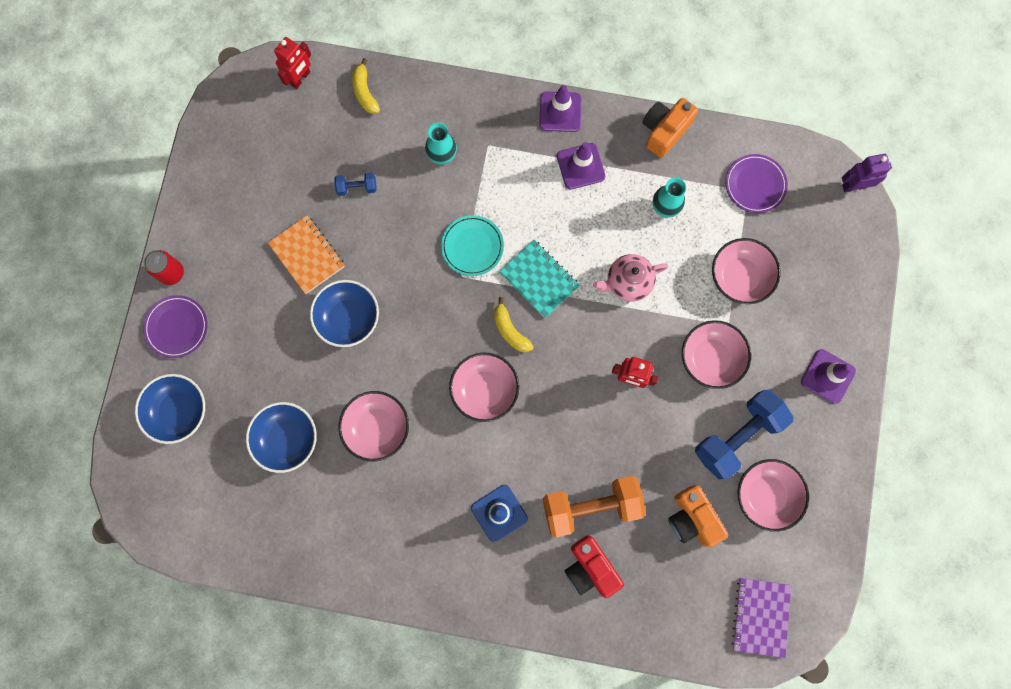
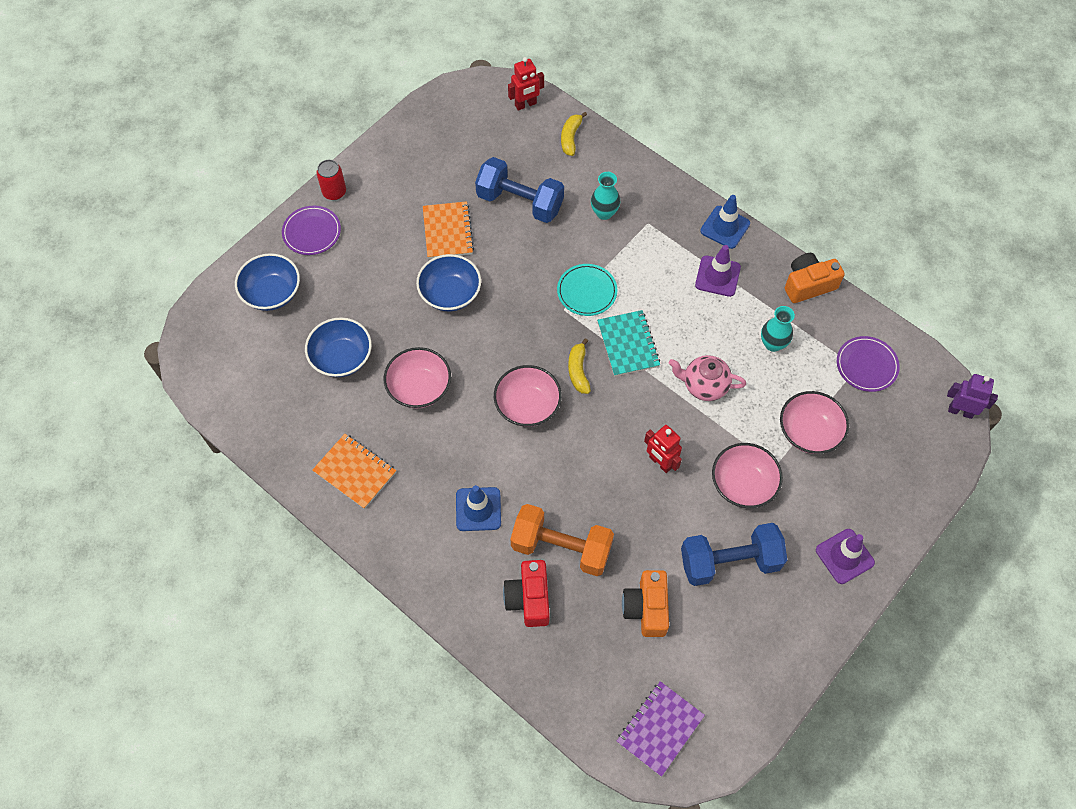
camera: 30 degrees right, 15 degrees down
(357, 187) = (520, 202): blue dumbbell -> blue dumbbell, size x2.23
(369, 542) = (355, 472): none -> orange notebook
(560, 112) = (725, 227): purple traffic cone -> blue traffic cone
(766, 495) = (727, 626): pink bowl -> none

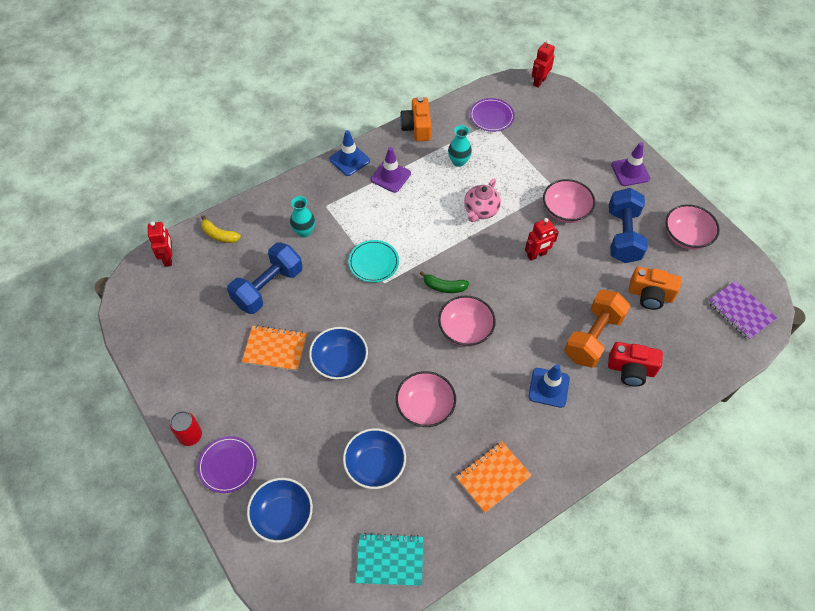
camera: 75 degrees left, 5 degrees down
(578, 371) = (444, 287): yellow banana -> green banana
(628, 344) = (431, 248): turquoise notebook -> turquoise notebook (390, 560)
(809, 432) = (534, 162): pink bowl -> pink bowl (686, 236)
(960, 411) = (539, 81): purple robot -> red robot

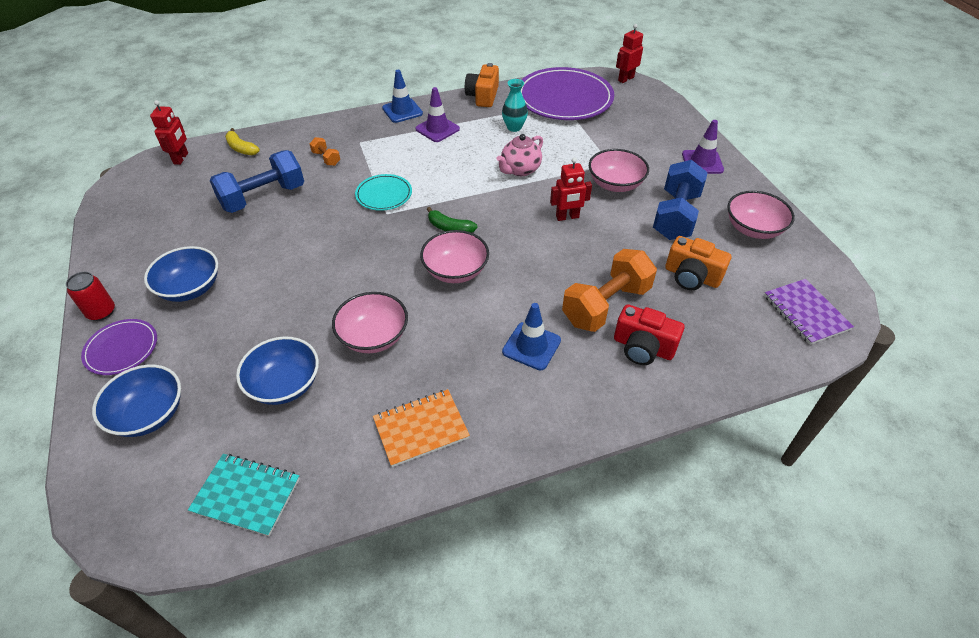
camera: 15 degrees right, 10 degrees down
(275, 349) = (238, 251): orange notebook -> none
(304, 231) = (326, 158): turquoise vase -> orange dumbbell
(339, 362) = (300, 275): blue bowl -> blue bowl (190, 288)
(491, 116) = (564, 98): purple plate -> purple plate, size x2.03

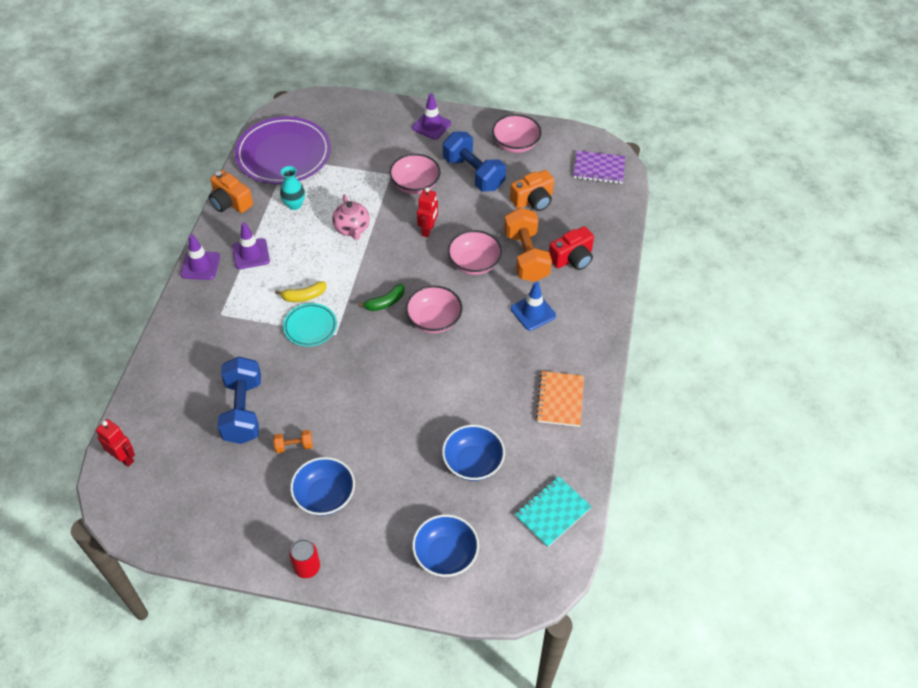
camera: 60 degrees left, 5 degrees up
(121, 349) = (363, 560): purple plate -> none
(241, 148) = (150, 405): yellow banana -> yellow banana (304, 296)
(326, 158) = (224, 347): orange dumbbell -> orange dumbbell (294, 446)
(373, 336) = (464, 394): pink bowl -> pink bowl (474, 263)
(402, 111) = (200, 265): blue traffic cone -> purple traffic cone
(625, 79) = (293, 104): red robot -> none

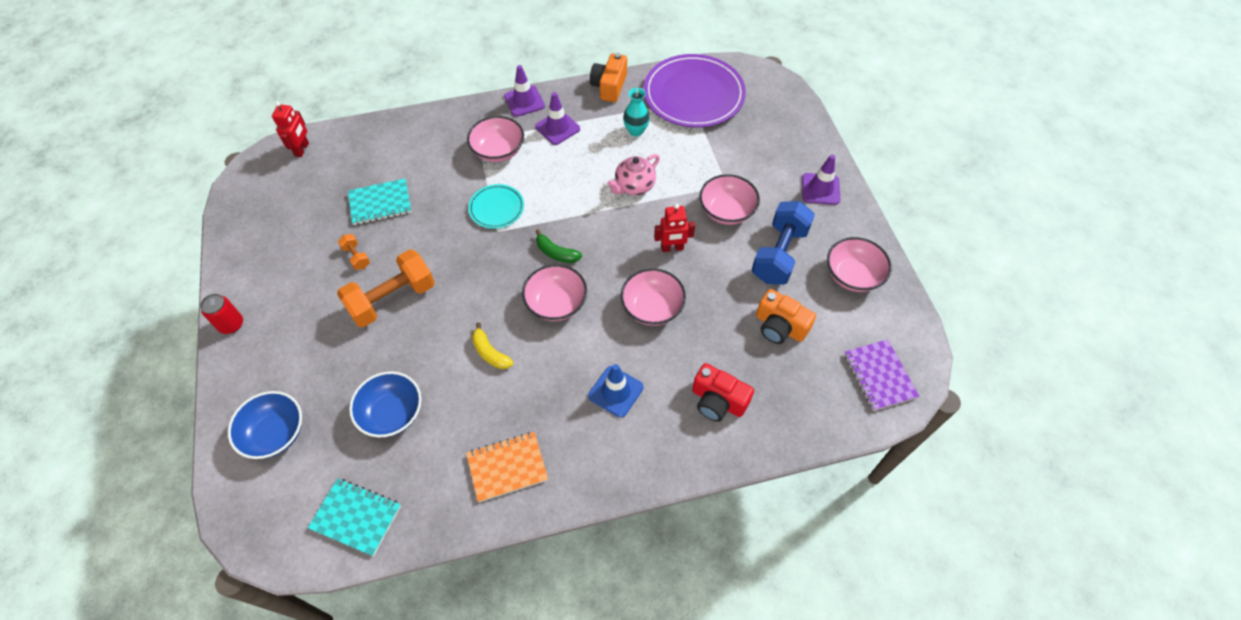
camera: 65 degrees right, 5 degrees up
(243, 410) = (380, 203): blue dumbbell -> turquoise notebook
(245, 304) = (498, 151): none -> pink bowl
(304, 296) = (529, 187): yellow banana -> yellow banana (490, 353)
(325, 496) = (310, 304): blue bowl -> none
(526, 256) = (692, 353): orange dumbbell -> orange dumbbell (392, 299)

